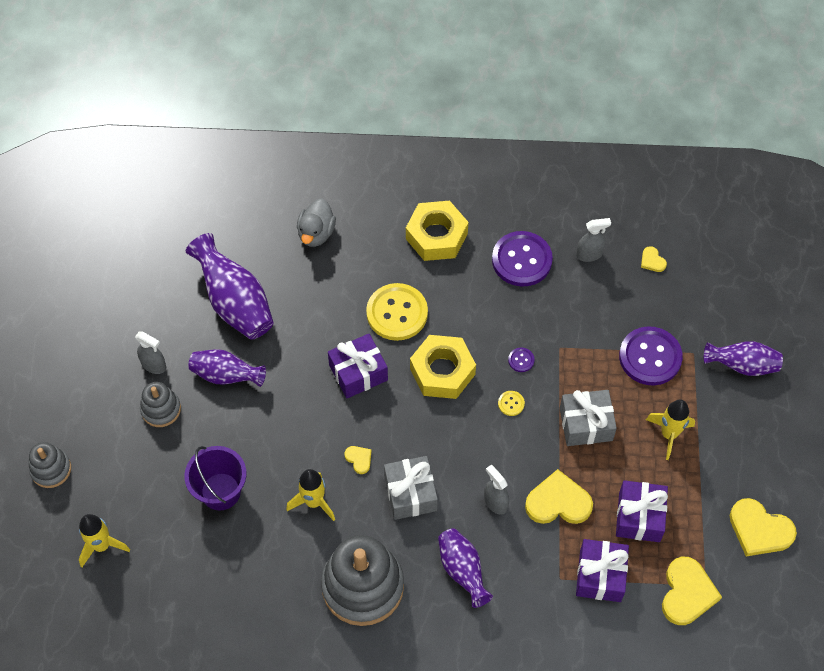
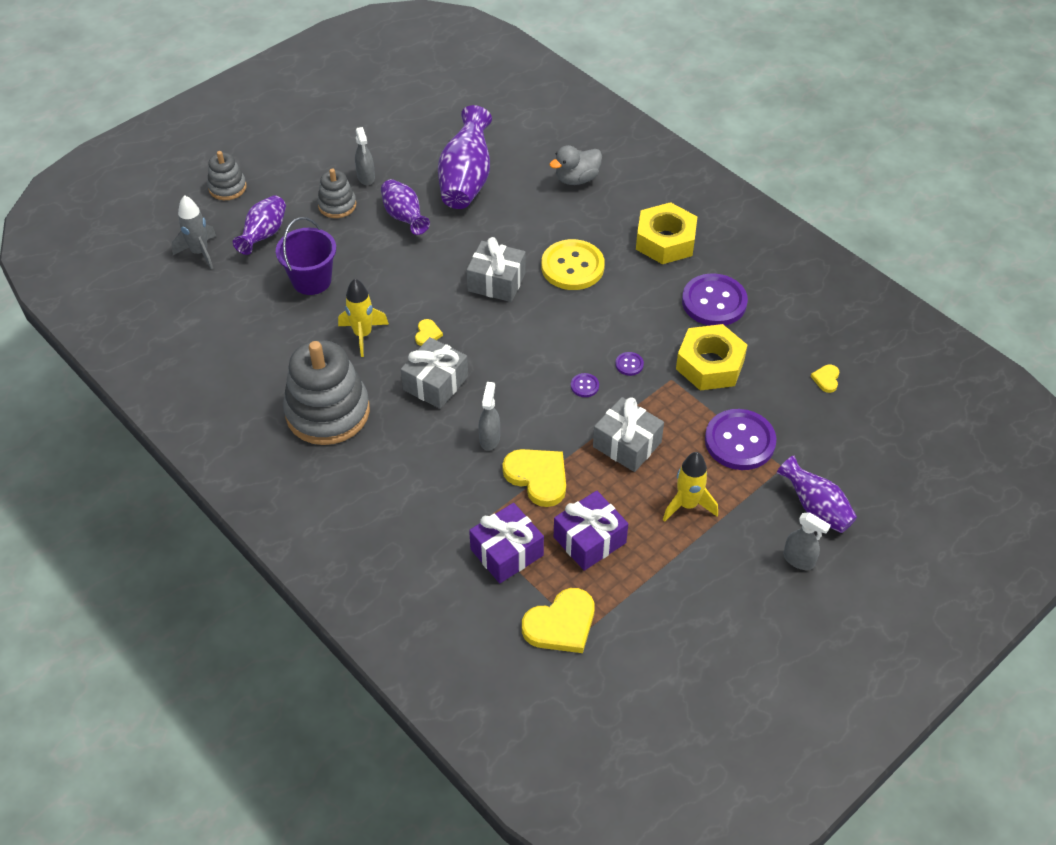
camera: 45 degrees right, 10 degrees down
(102, 545) = (200, 253): yellow rocket -> grey rocket
(358, 372) = (496, 282): purple gift -> grey gift
(442, 371) = (559, 327): yellow nut -> yellow nut (710, 364)
(462, 570) = (409, 461): purple vase -> purple vase (264, 235)
(511, 403) = (584, 386): yellow button -> purple button
(589, 254) = (776, 337): grey spray bottle -> grey spray bottle (799, 560)
(759, 530) = (681, 634): yellow heart -> none

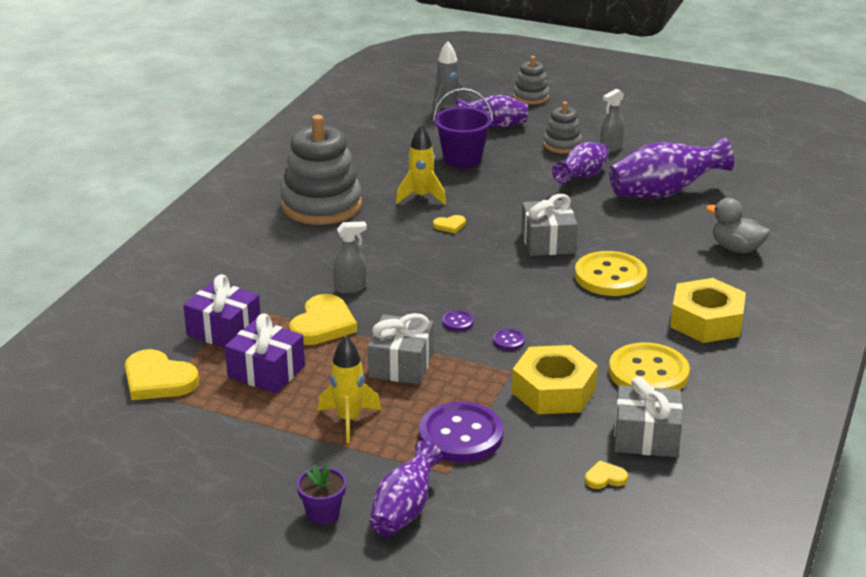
camera: 65 degrees right, 20 degrees down
(435, 383) = (395, 244): grey gift -> grey gift (646, 437)
(714, 302) = (648, 372): purple button -> yellow button
(799, 560) = (323, 513): grey spray bottle -> purple flower pot

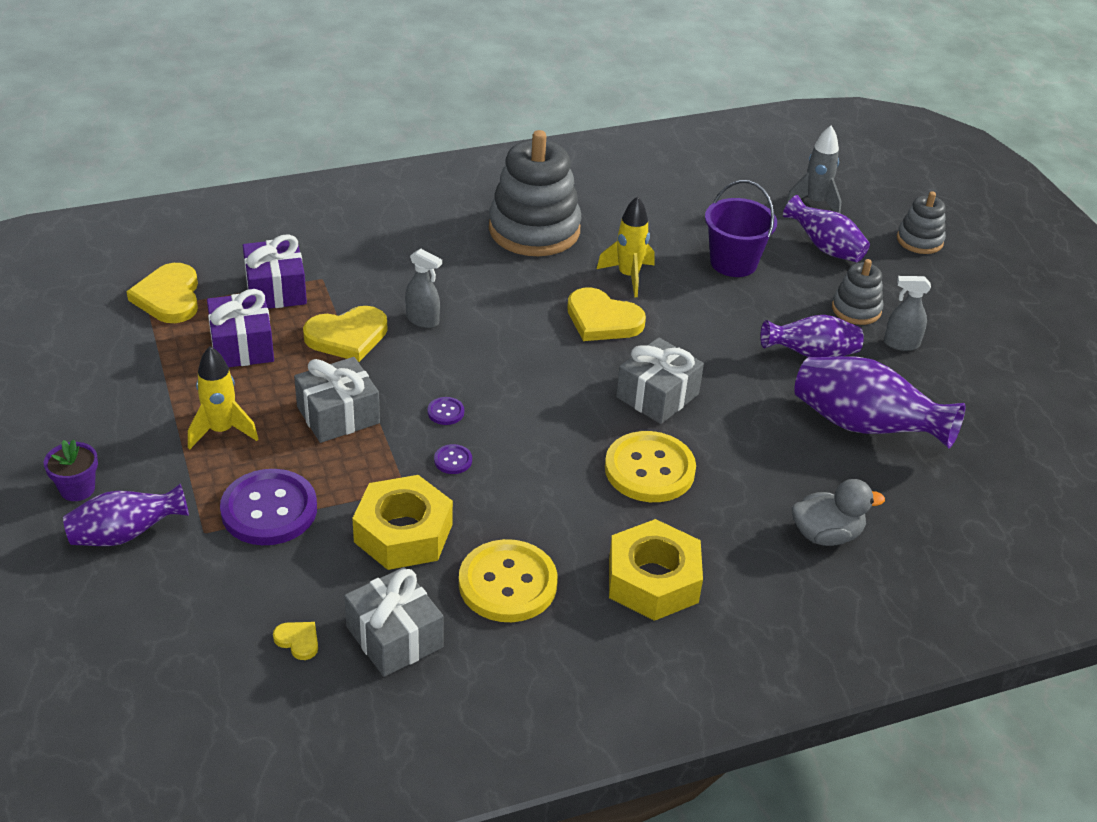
camera: 45 degrees right, 10 degrees up
(450, 225) = (602, 320): yellow heart -> yellow heart, size x2.08
(736, 248) = (826, 535): grey duck -> grey duck turned 90 degrees clockwise

